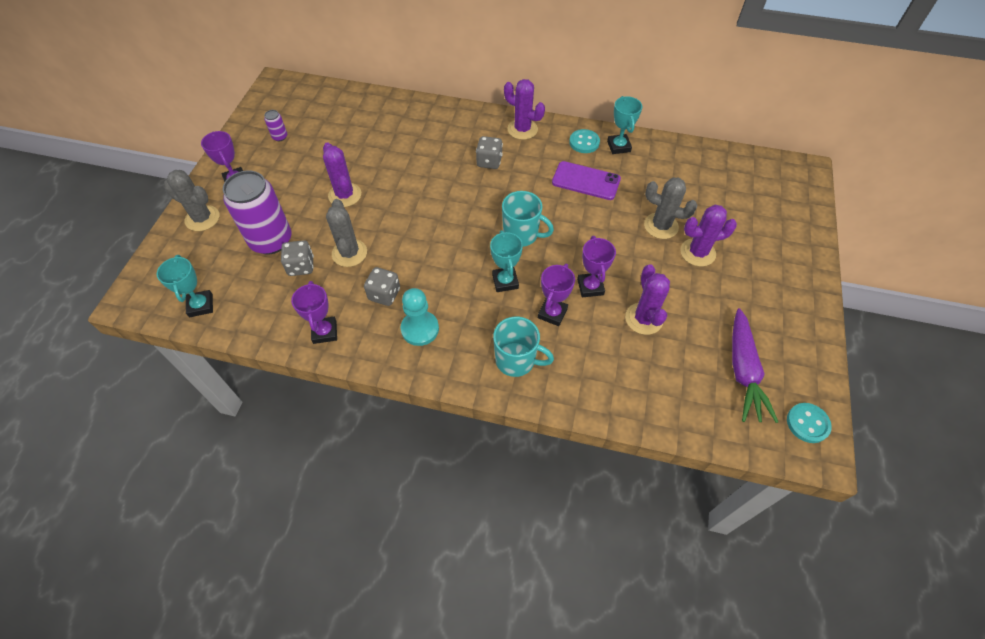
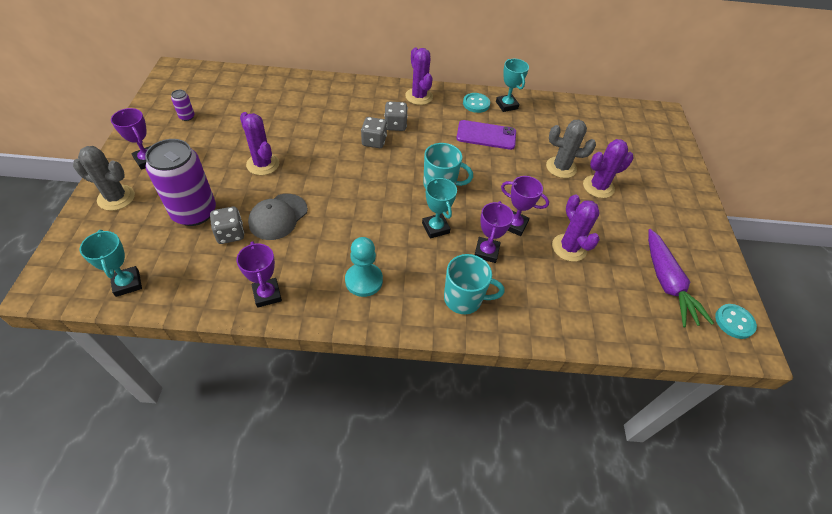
camera: 15 degrees left, 5 degrees down
(349, 253) = (278, 217): grey cactus -> grey cap
(384, 294) = (321, 252): grey dice -> grey dice (374, 141)
(522, 129) = (419, 96): purple cactus -> purple cactus turned 45 degrees clockwise
(590, 287) = (514, 225): purple trophy -> purple trophy turned 45 degrees counterclockwise

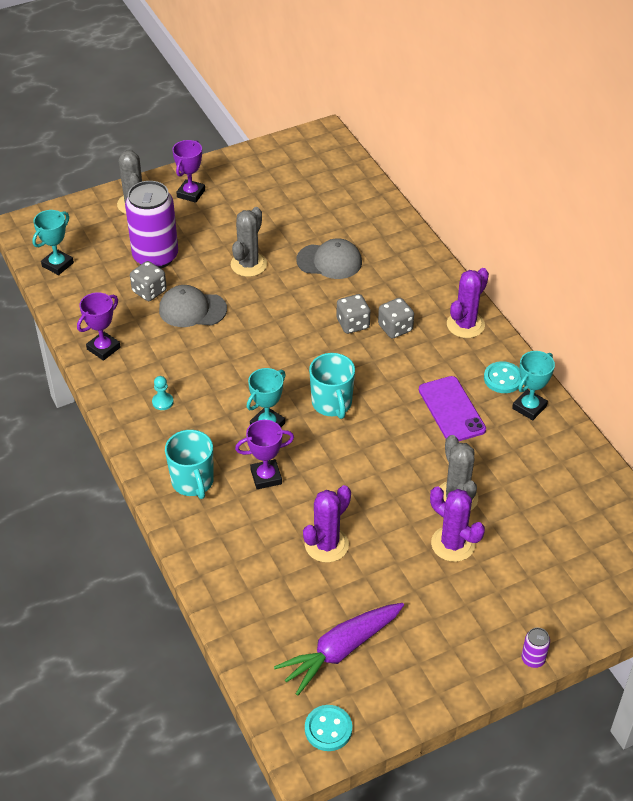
camera: 65 degrees right, 5 degrees down
(187, 117) = (266, 182): purple can -> purple can (533, 659)
(263, 164) = (248, 264): purple cactus -> grey cactus
(303, 124) = (329, 261): none -> grey cap
(364, 280) = (162, 402): turquoise pawn -> turquoise pawn, size x0.53
(514, 225) = (323, 486): purple trophy -> none

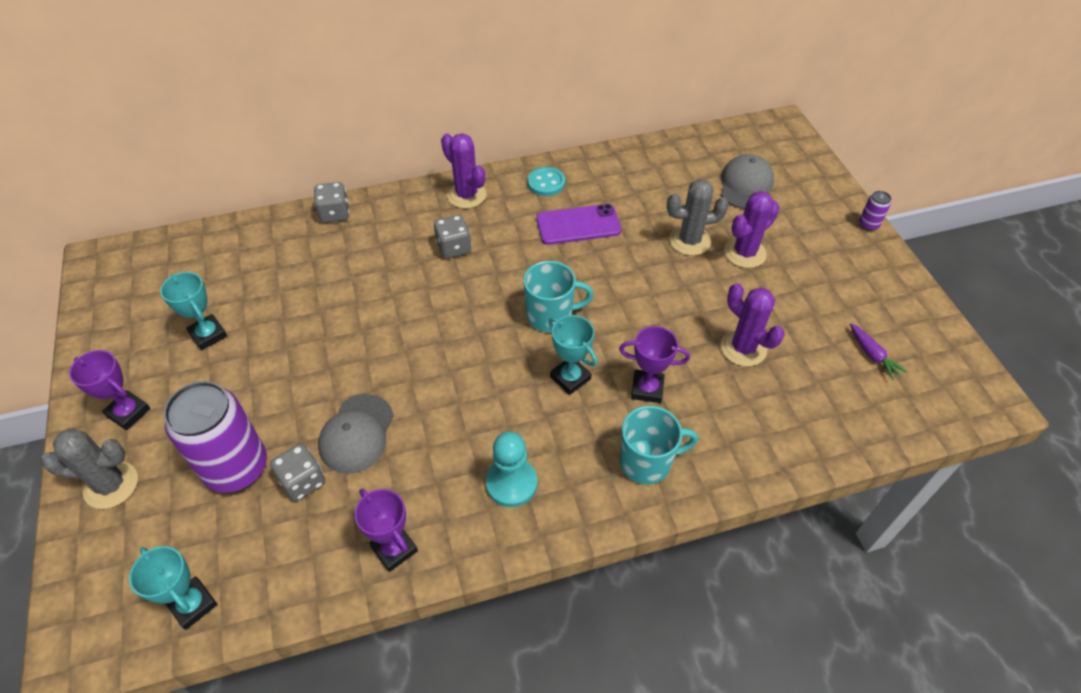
camera: 80 degrees left, 5 degrees up
(162, 402) = (511, 483): turquoise pawn -> turquoise pawn, size x1.88
(248, 264) = (299, 364): grey cactus -> none
(266, 477) = (647, 389): purple trophy -> purple trophy turned 75 degrees counterclockwise
(328, 729) = (963, 378): turquoise button -> none
(329, 261) = (328, 286): grey cap -> grey cap (745, 185)
(341, 650) = (872, 355): purple carrot -> purple carrot, size x0.50
(353, 324) = (436, 281): grey dice -> grey dice (335, 213)
(529, 407) = (586, 173): turquoise trophy -> turquoise trophy (208, 335)

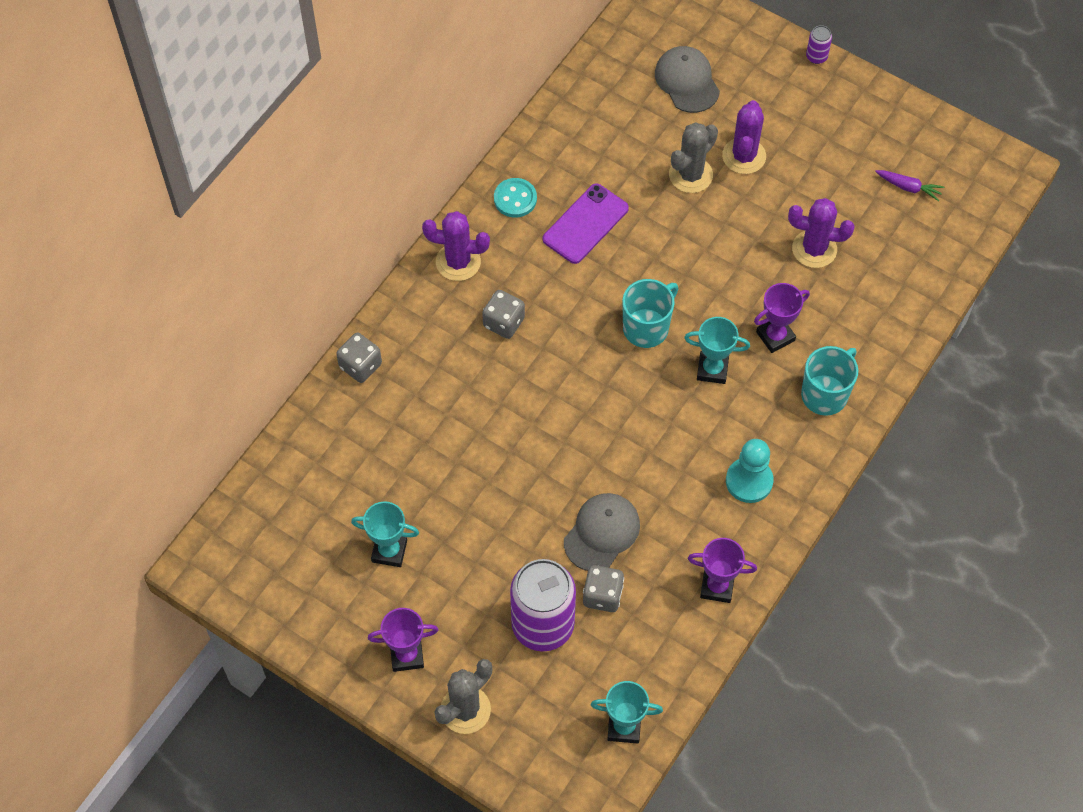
camera: 40 degrees left, 10 degrees up
(357, 433) = (602, 533): grey cap -> grey cap turned 120 degrees counterclockwise

